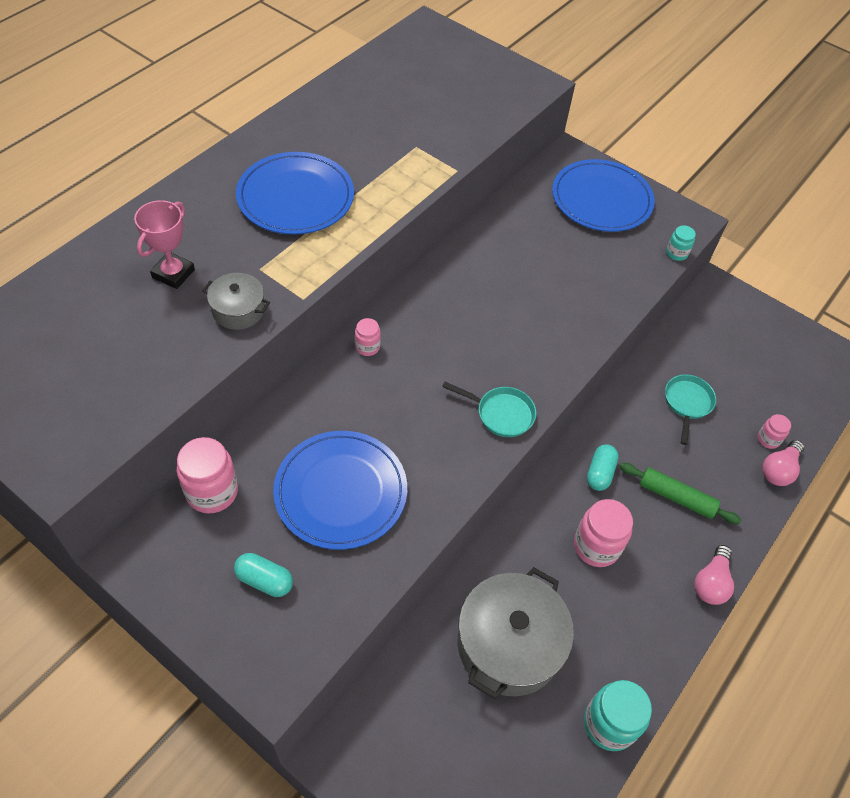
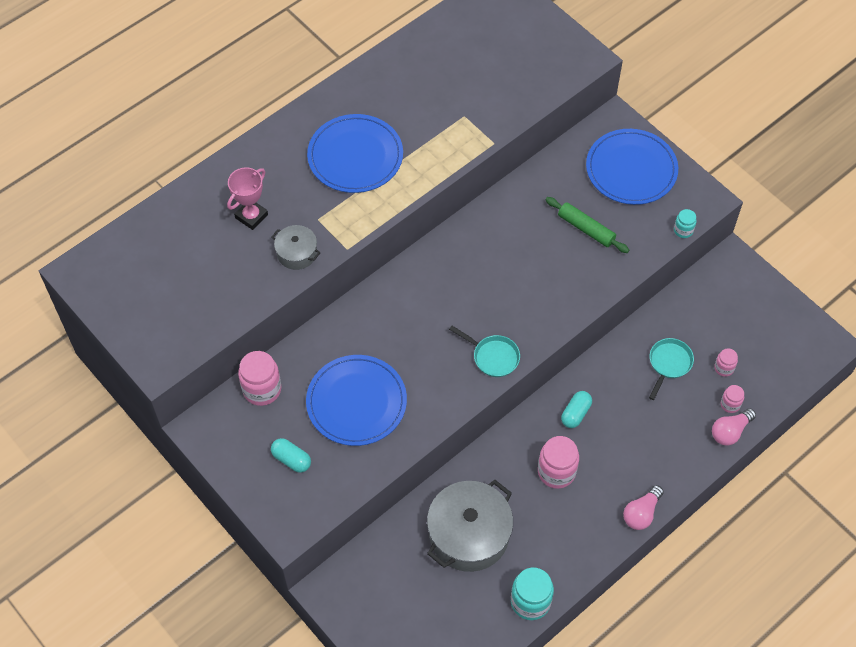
camera: 15 degrees right, 5 degrees up
(367, 347) = (397, 287): pink jar -> pink jar (724, 368)
(676, 497) = (634, 442): green rolling pin -> green rolling pin (586, 229)

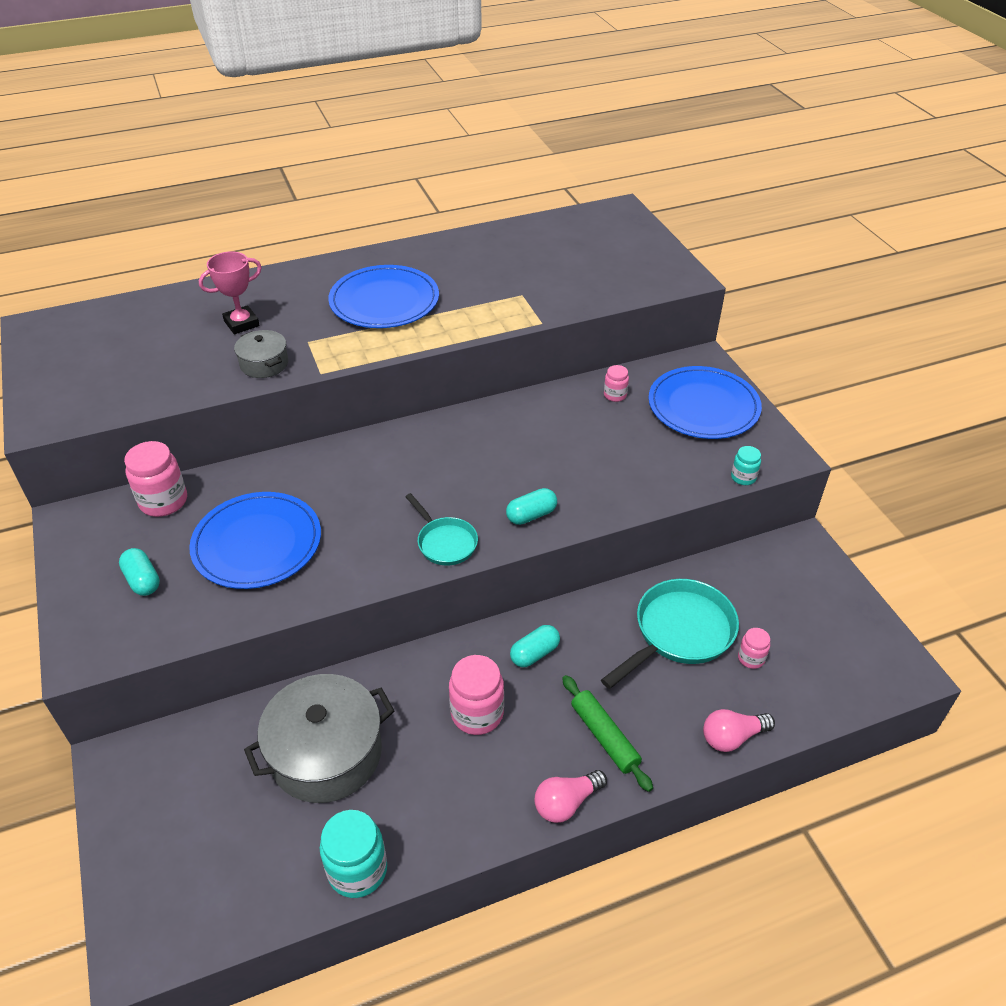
camera: 20 degrees right, 15 degrees down
(544, 313) = (531, 515): none -> turquoise capsule
(586, 229) = (623, 447): green rolling pin -> green rolling pin (605, 737)
(669, 364) = (679, 633): turquoise pan -> turquoise pan, size x1.70
(730, 404) = (744, 703): pink jar -> pink jar (615, 395)

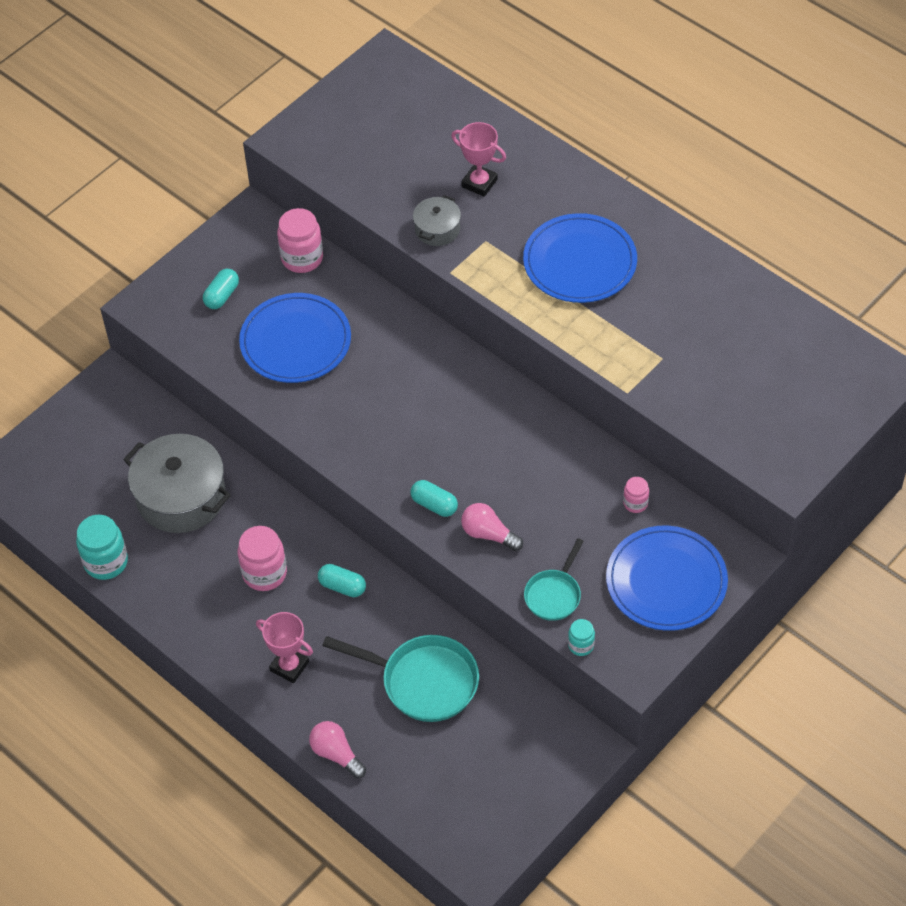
camera: 65 degrees right, 10 degrees up
(445, 542) = (368, 460): turquoise pan -> turquoise pan (554, 594)
(566, 803) = (219, 663): pink light bulb -> pink light bulb (488, 534)
(605, 737) = (289, 666): green rolling pin -> pink trophy
(751, 658) = (425, 744): pink jar -> none

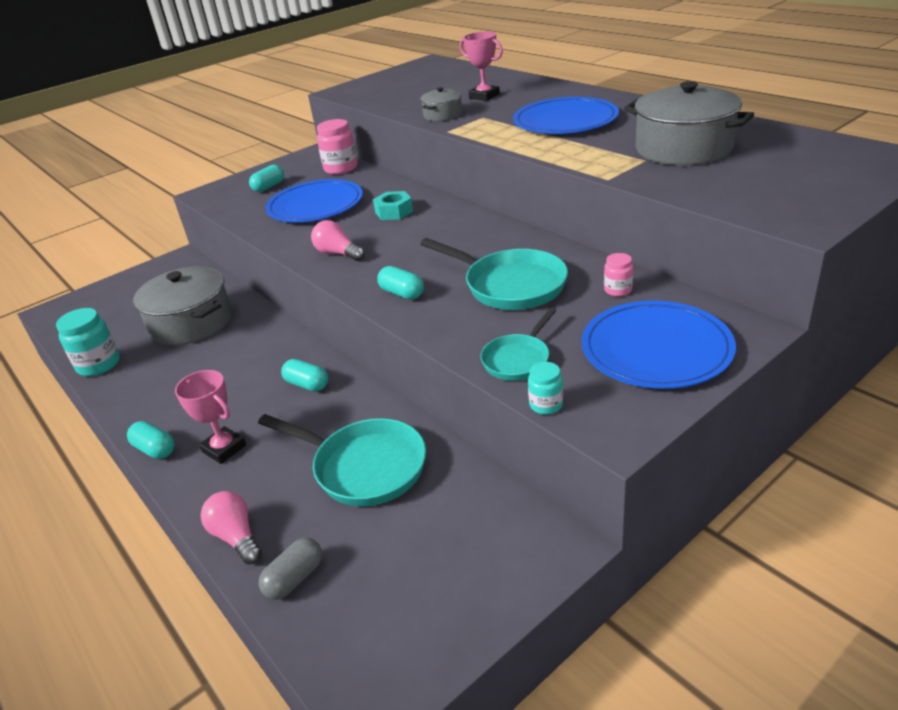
camera: 10 degrees right, 20 degrees down
(223, 669) = (155, 449): none -> turquoise capsule
(264, 573) = (237, 374): pink jar -> none
(393, 360) = (394, 212): none -> turquoise nut
(396, 787) = (295, 578): none -> grey capsule
(488, 534) = (453, 313): pink light bulb -> pink light bulb (338, 253)
(536, 494) = (509, 285): none -> turquoise pan
(699, 338) = (683, 148): none -> grey pot

